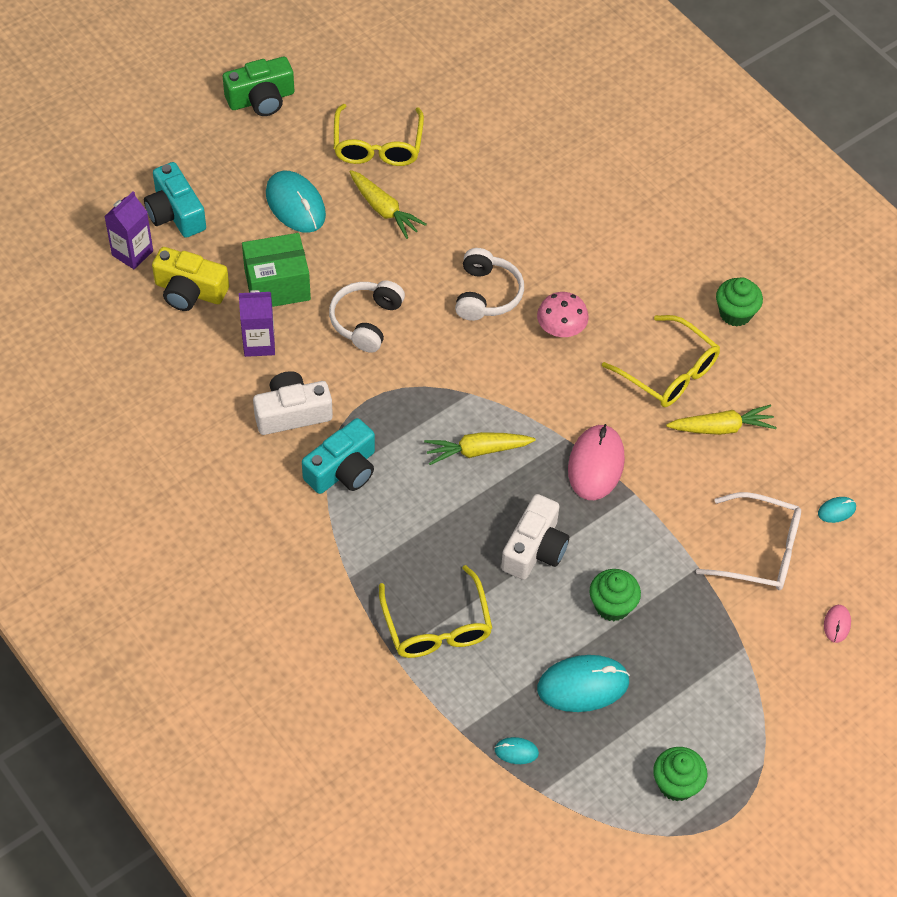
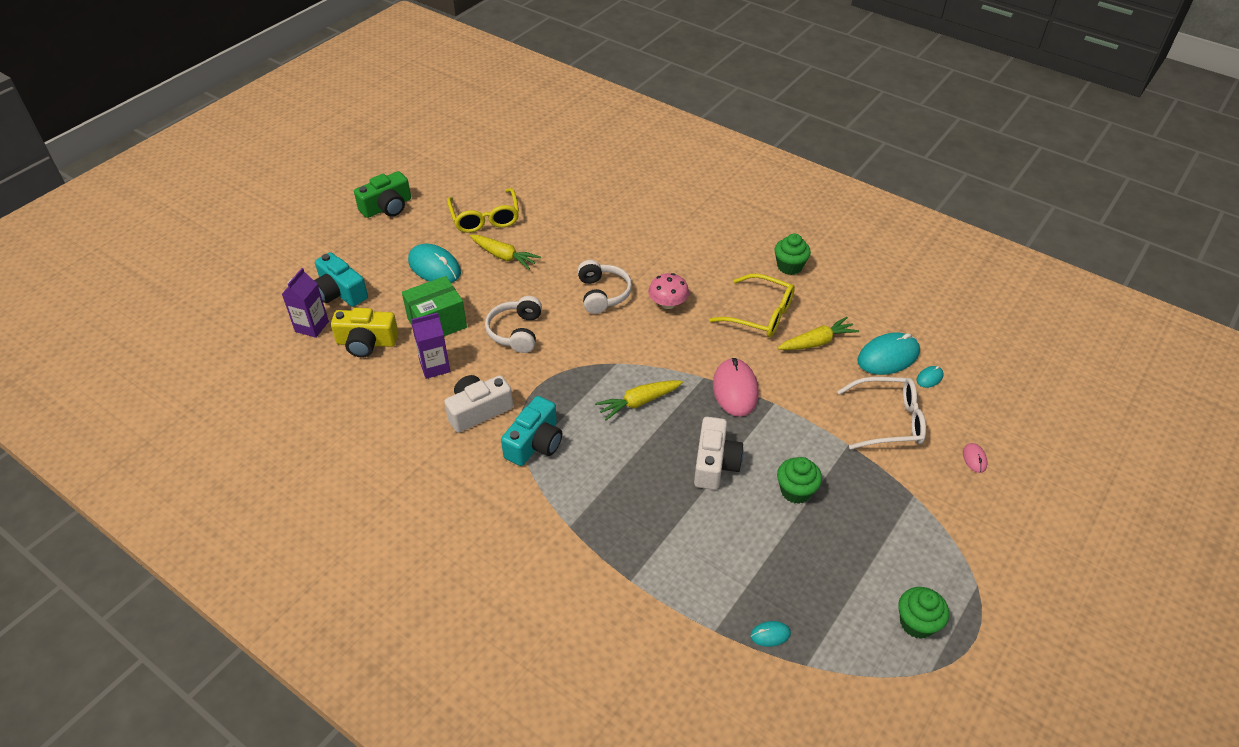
camera: 15 degrees left, 10 degrees down
(437, 626) = (659, 546): yellow glasses -> none
(583, 685) = (801, 561): turquoise mouse -> turquoise mouse (888, 356)

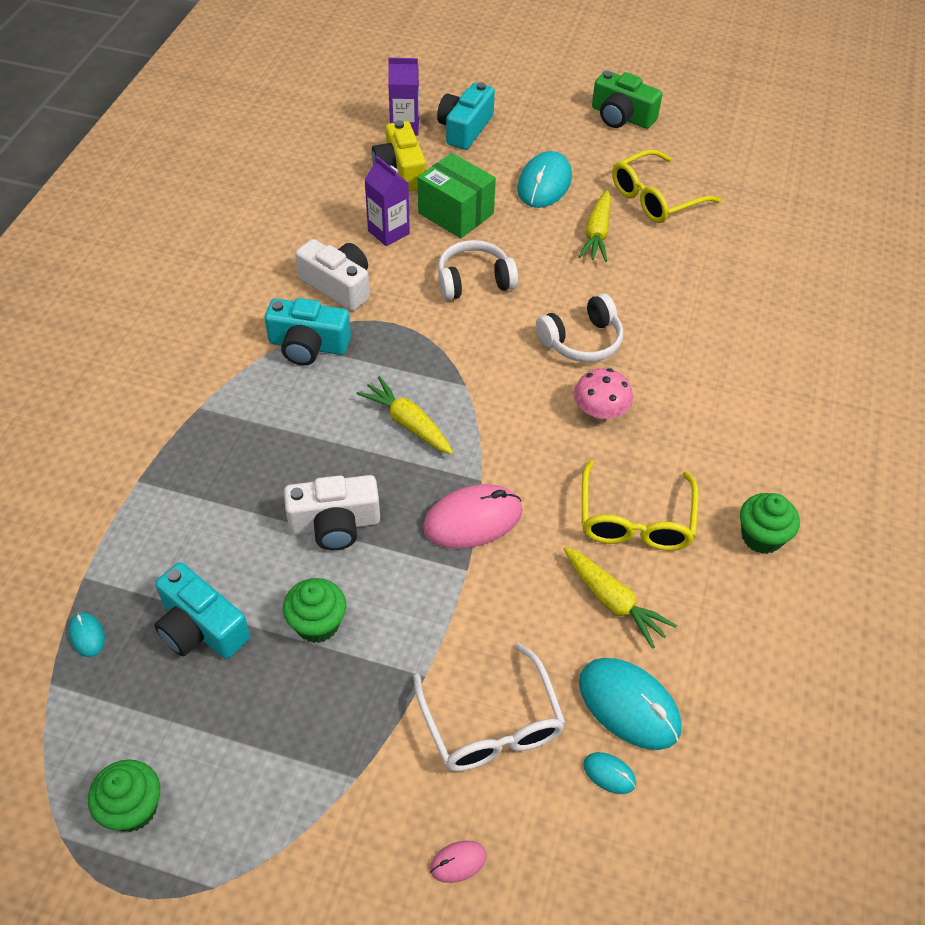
camera: 70 degrees right, 5 degrees up
(781, 560) = (201, 627): none -> turquoise camera

